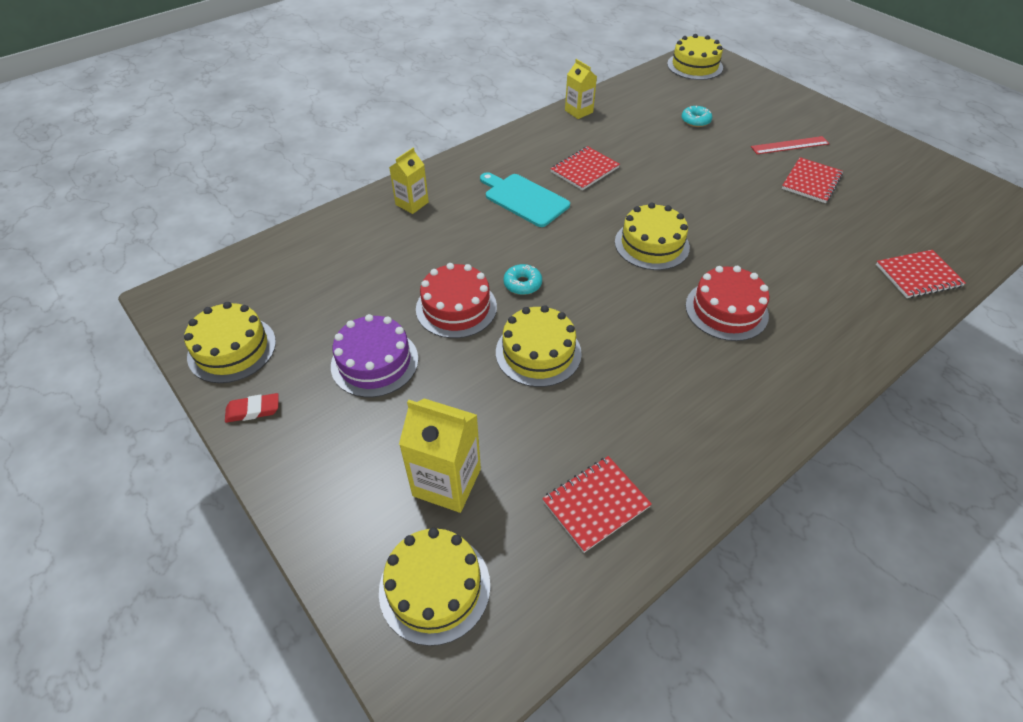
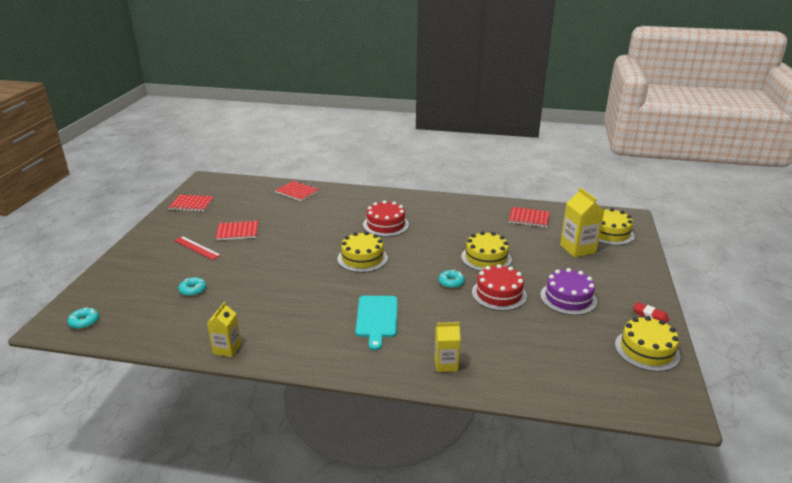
camera: 130 degrees left, 20 degrees down
(584, 170) = (313, 310): red notebook -> red notebook (191, 204)
(694, 66) = (84, 322): yellow cake -> turquoise donut

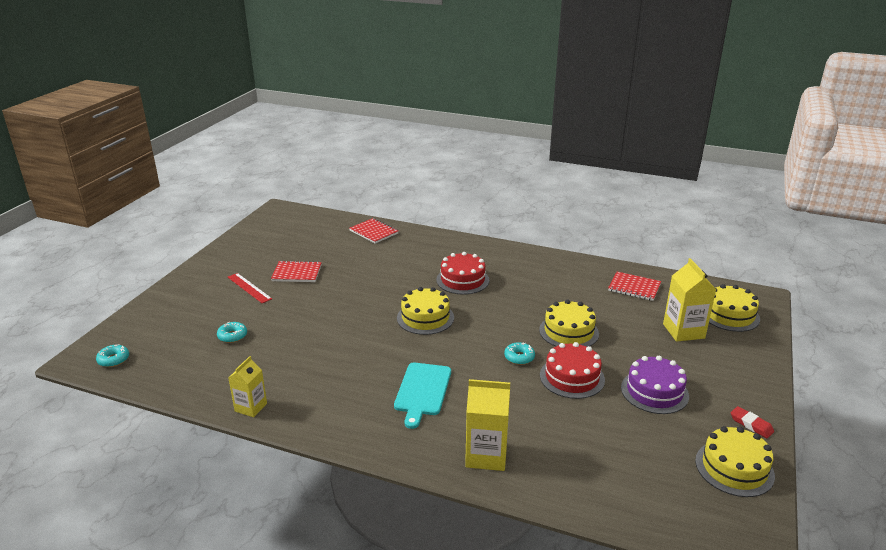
camera: 10 degrees right, 0 degrees up
(191, 204) = (256, 237): red notebook -> none
(446, 364) = (486, 455): yellow carton -> yellow carton, size x1.55

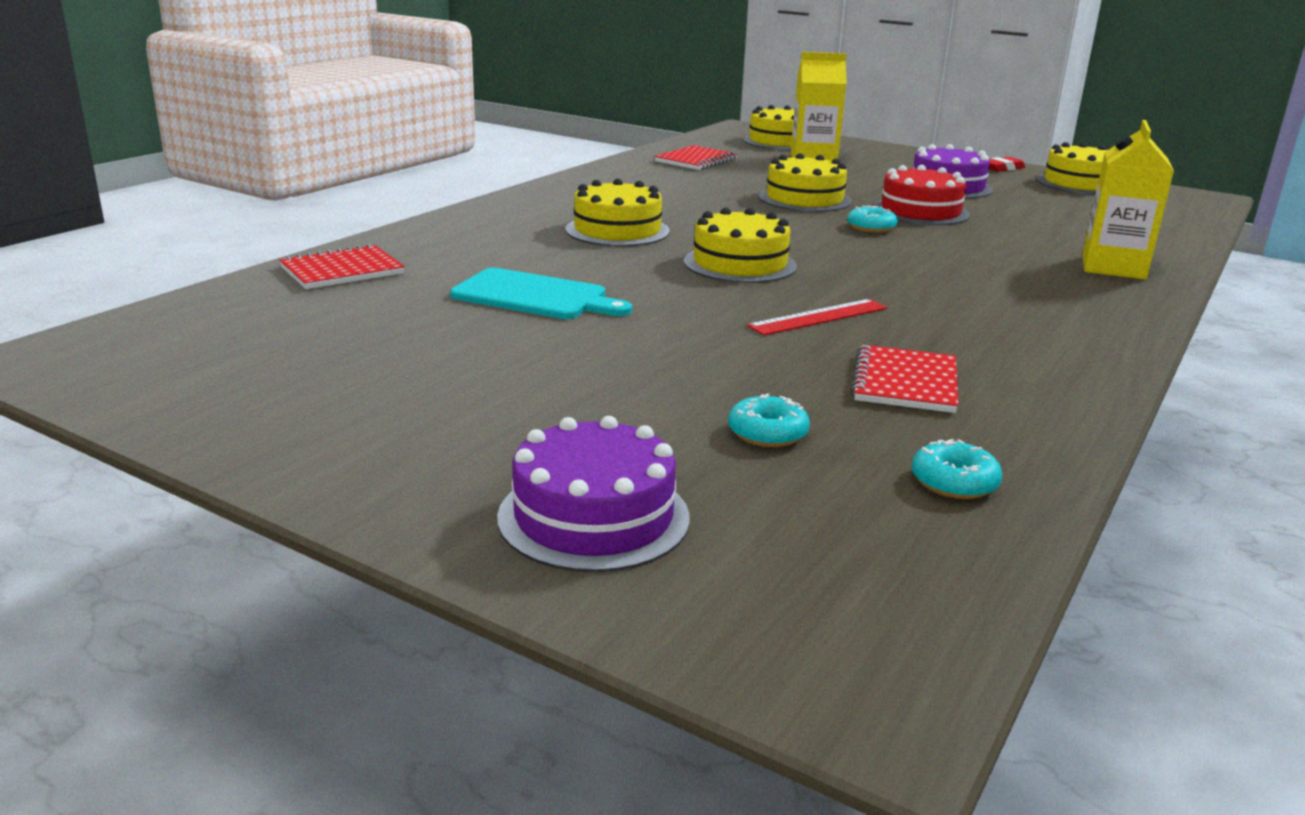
camera: 80 degrees left, 5 degrees down
(113, 360) = (874, 620): turquoise donut -> turquoise donut (954, 482)
(176, 310) = (593, 517): none -> purple cake
(249, 288) = (522, 409): red ruler -> red ruler (818, 317)
(251, 407) = (1056, 416): yellow carton -> none
(297, 273) = (483, 352): red notebook -> red notebook (905, 382)
(422, 391) = (969, 285): turquoise cutting board -> turquoise cutting board (535, 296)
(462, 280) = (617, 230): red cake -> yellow cake

